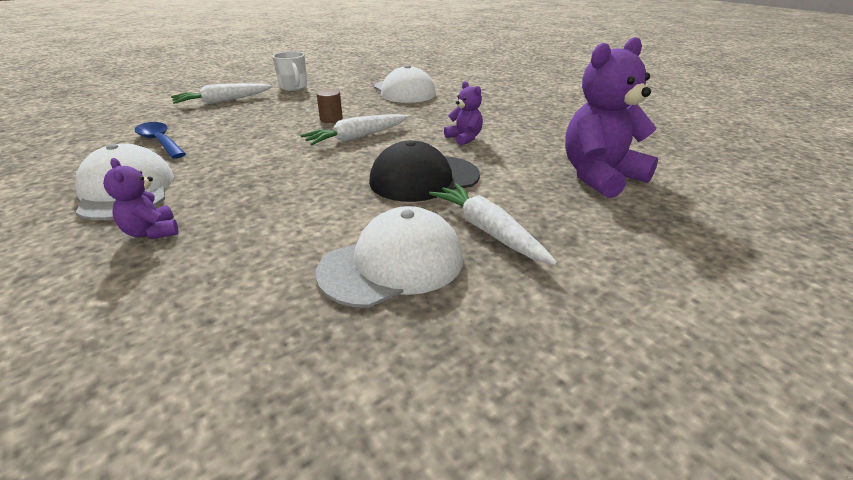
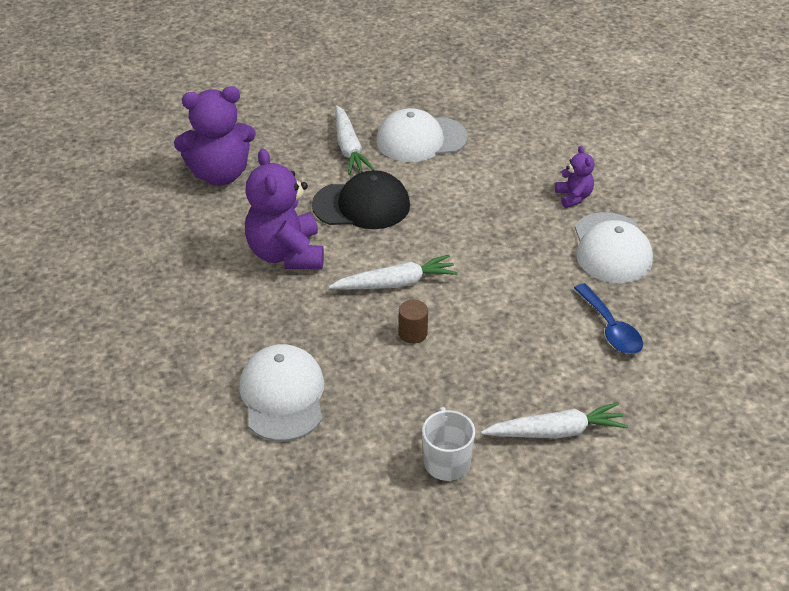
camera: 160 degrees left, 10 degrees up
(464, 138) = (286, 254): purple teddy bear -> purple teddy bear, size x2.00

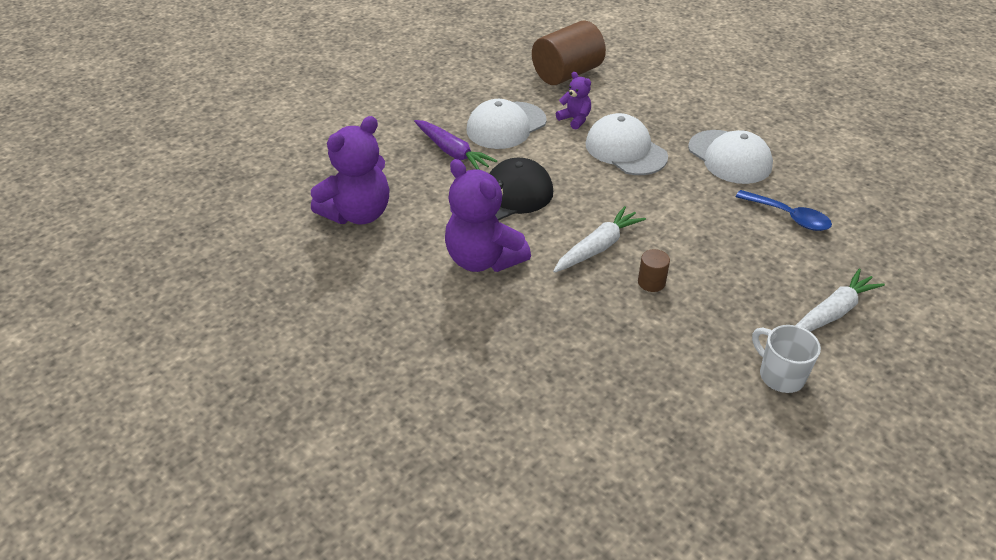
camera: 30 degrees left, 0 degrees up
(283, 396) = (598, 383): white cap -> white cap (625, 150)
(349, 148) = (452, 152): white carrot -> purple carrot
(530, 107) = (567, 74): none -> brown cylinder
(573, 197) = (665, 129): purple teddy bear -> purple teddy bear (575, 119)

